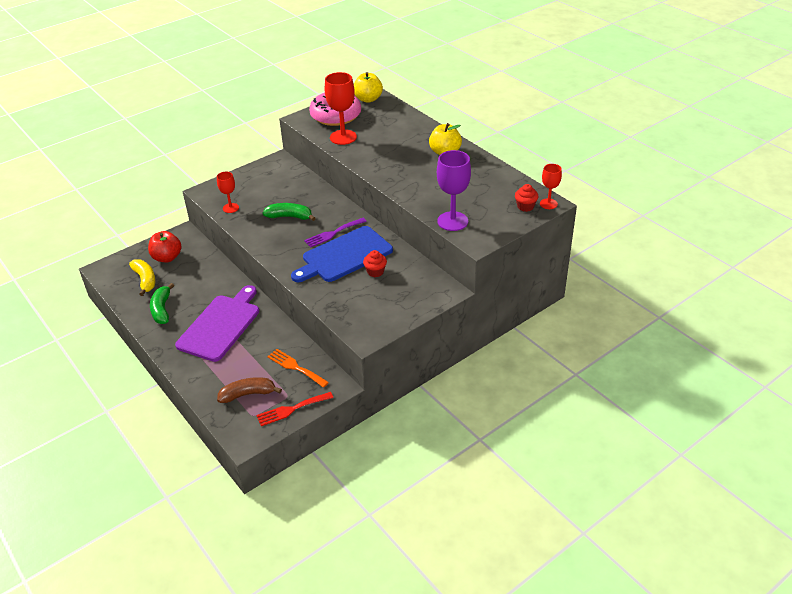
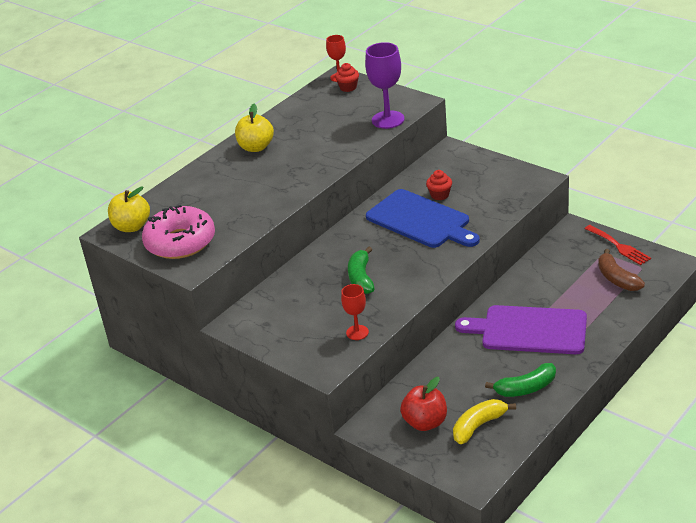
camera: 100 degrees left, 5 degrees down
(295, 367) = (563, 259): orange fork -> none
(333, 233) = (383, 238): purple fork -> none
(343, 137) = (235, 223): red goblet -> none

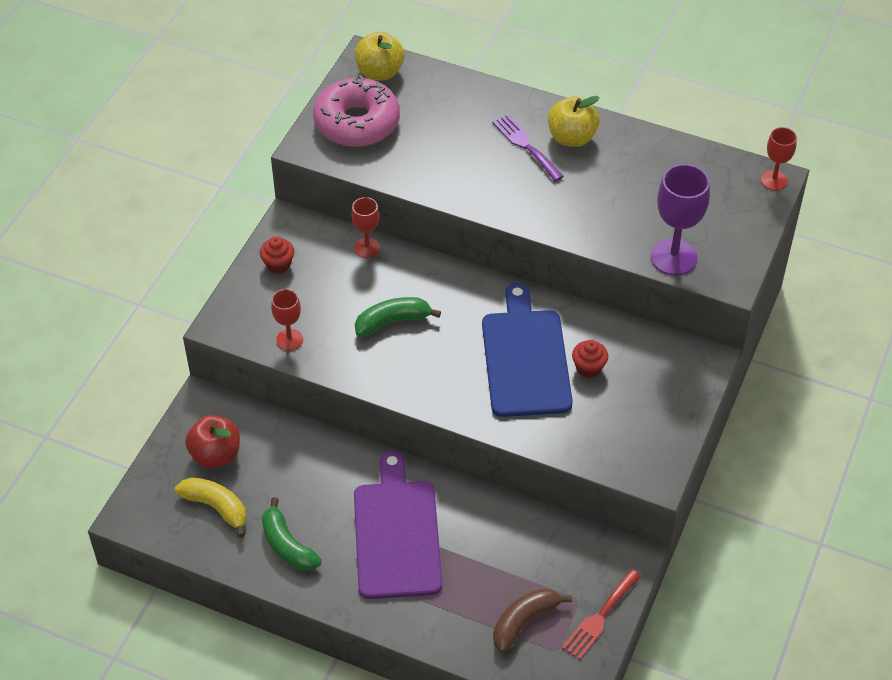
camera: 70 degrees right, 15 degrees up
(252, 167) = (525, 145): none -> purple fork
(280, 284) = (367, 248): none -> red goblet
(348, 87) = (748, 196): red cupcake -> red cupcake (278, 264)
(421, 220) = (525, 358): blue cutting board -> blue cutting board turned 150 degrees clockwise

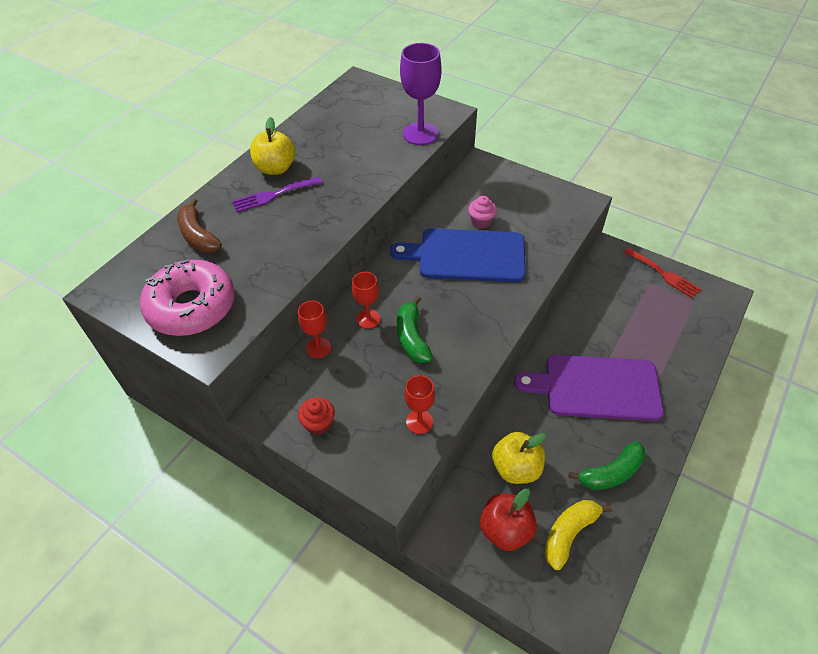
camera: 80 degrees left, 0 degrees up
(380, 72) = (130, 282): yellow apple -> yellow apple (516, 468)
(524, 622) = (672, 316): brown banana -> brown banana (198, 236)
(588, 368) = (481, 221): red cupcake -> pink cupcake
(774, 180) = (359, 80): red goblet -> red goblet (368, 319)

